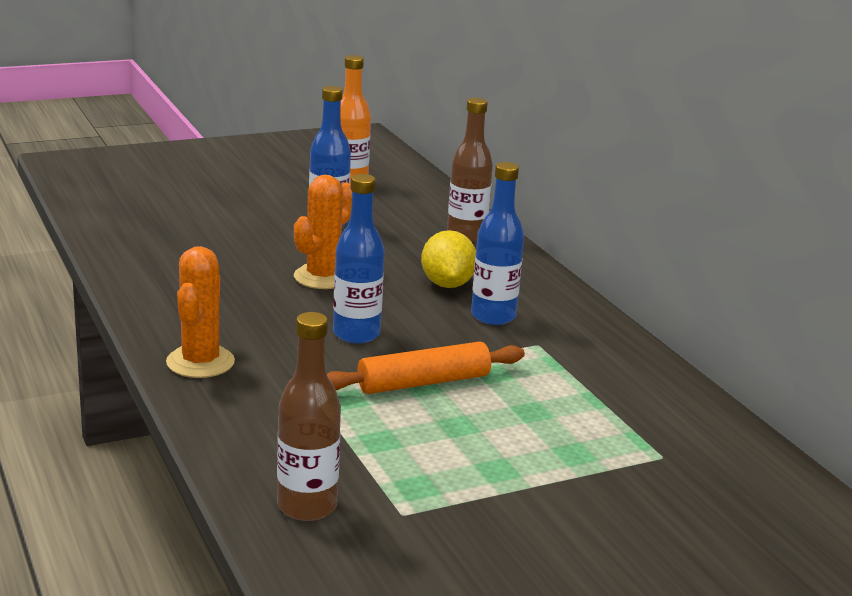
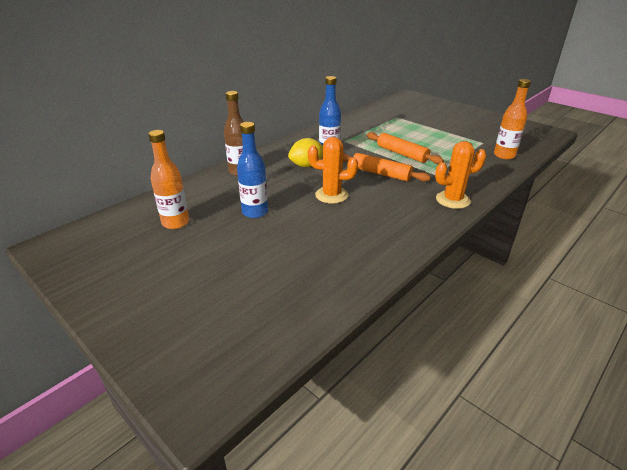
camera: 110 degrees left, 10 degrees up
(307, 506) = (504, 155): brown bottle -> orange bottle
(356, 334) = (381, 174): blue bottle -> orange rolling pin

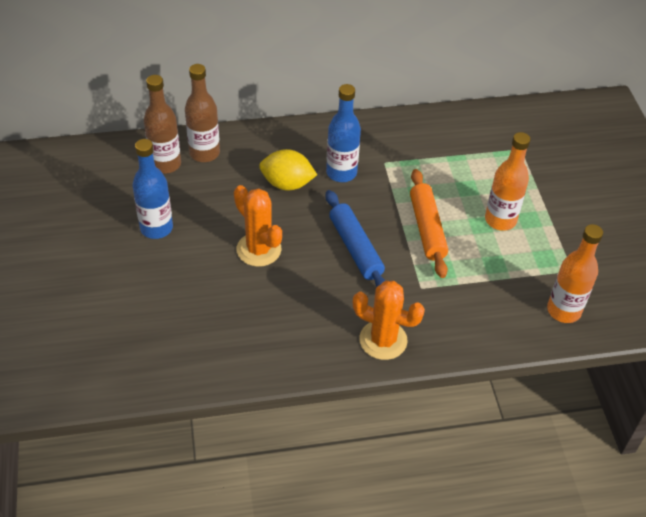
camera: 35 degrees right, 15 degrees up
(175, 223) = (73, 198): orange bottle -> orange bottle (500, 220)
(221, 184) = (165, 164): none -> brown bottle
(381, 174) = (355, 248): orange rolling pin -> blue rolling pin

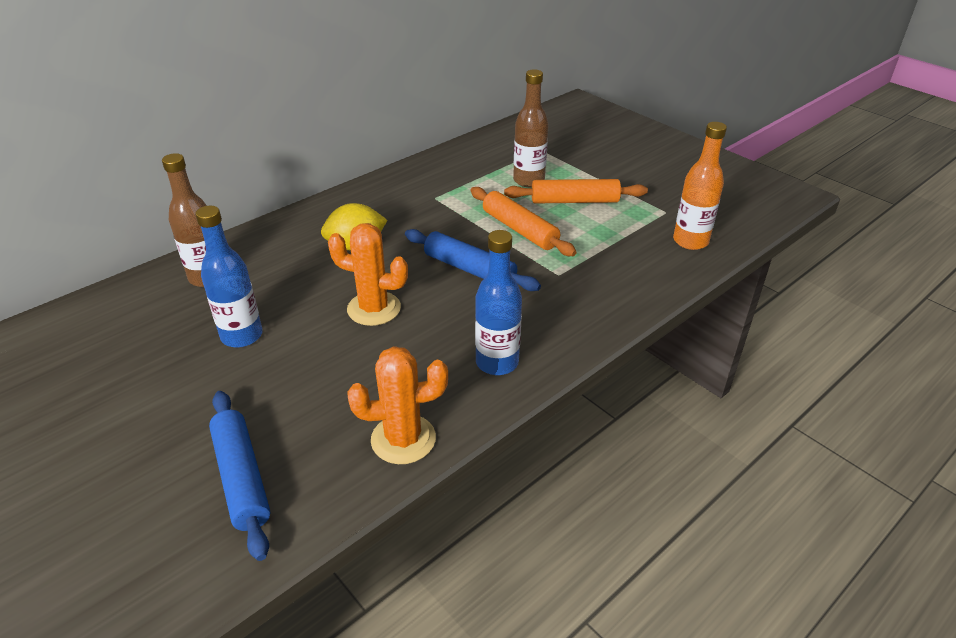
camera: 30 degrees left, 10 degrees down
(91, 338) = (242, 478): none -> blue rolling pin
(204, 153) = (245, 253): brown bottle -> brown bottle (529, 180)
(341, 173) = (402, 219): blue bottle -> blue bottle (497, 362)
(383, 340) = (566, 330): orange cactus -> orange cactus (403, 439)
(500, 220) = (574, 201): orange bottle -> orange rolling pin

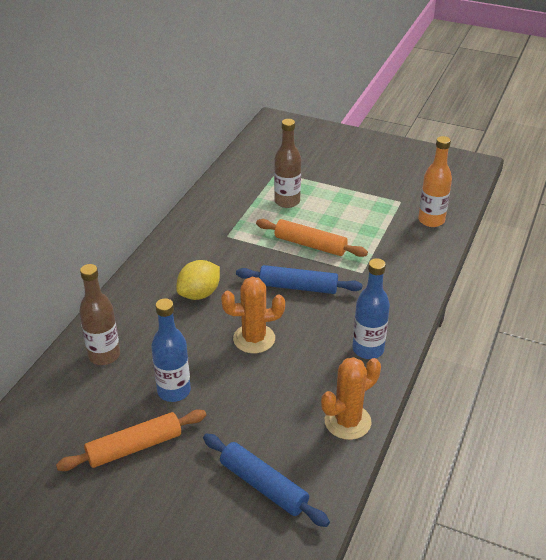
camera: 25 degrees left, 0 degrees up
(574, 201) = (332, 210): orange rolling pin -> orange rolling pin (134, 447)

